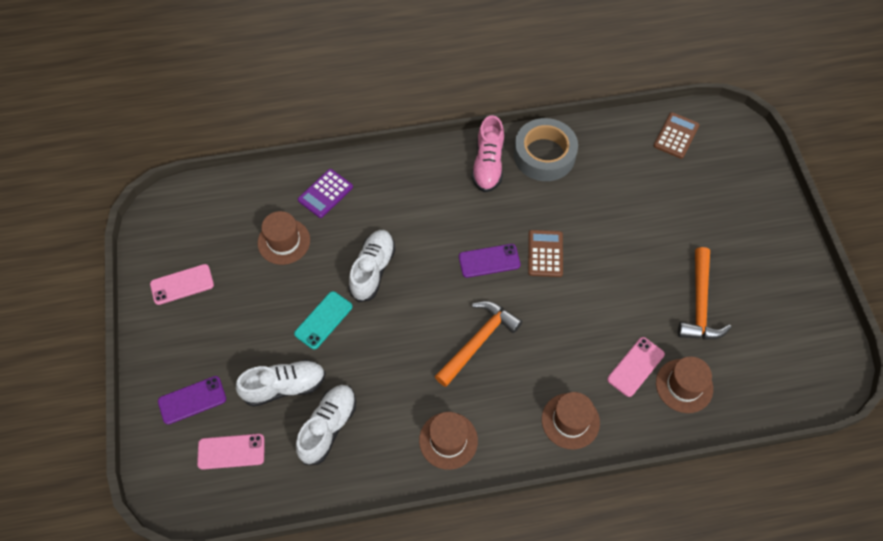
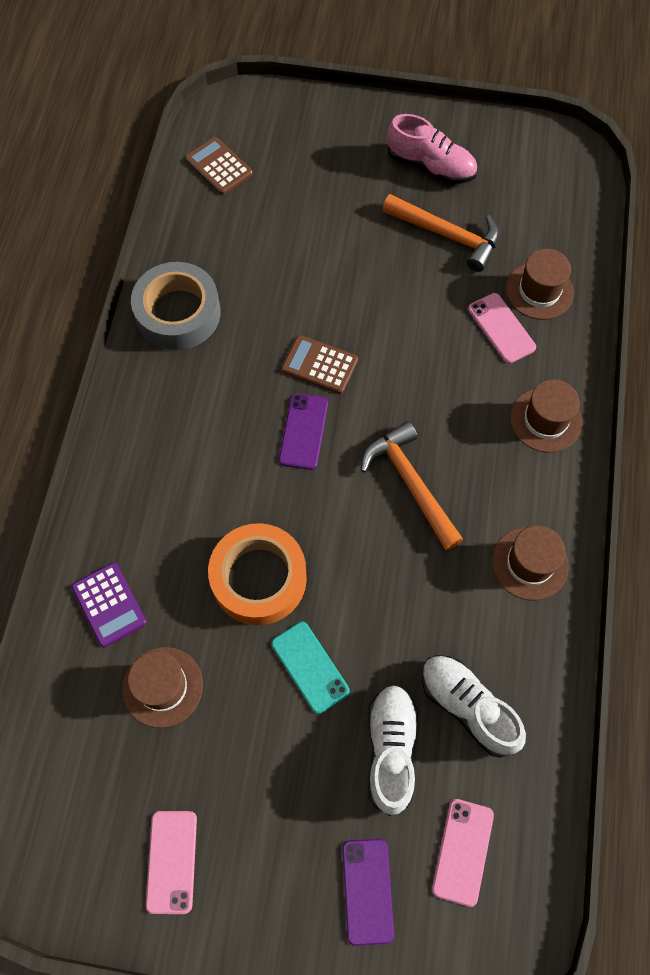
camera: 70 degrees left, 5 degrees up
(372, 270) = (259, 578): white shoe -> orange tape
(488, 164) = (161, 382): pink shoe -> pink shoe (430, 166)

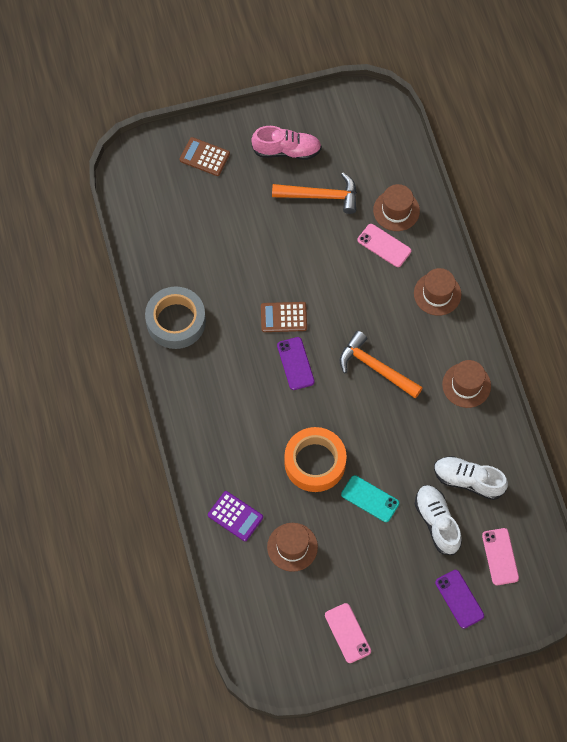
camera: 25 degrees left, 0 degrees up
(218, 166) = (146, 208): brown calculator -> brown calculator (204, 157)

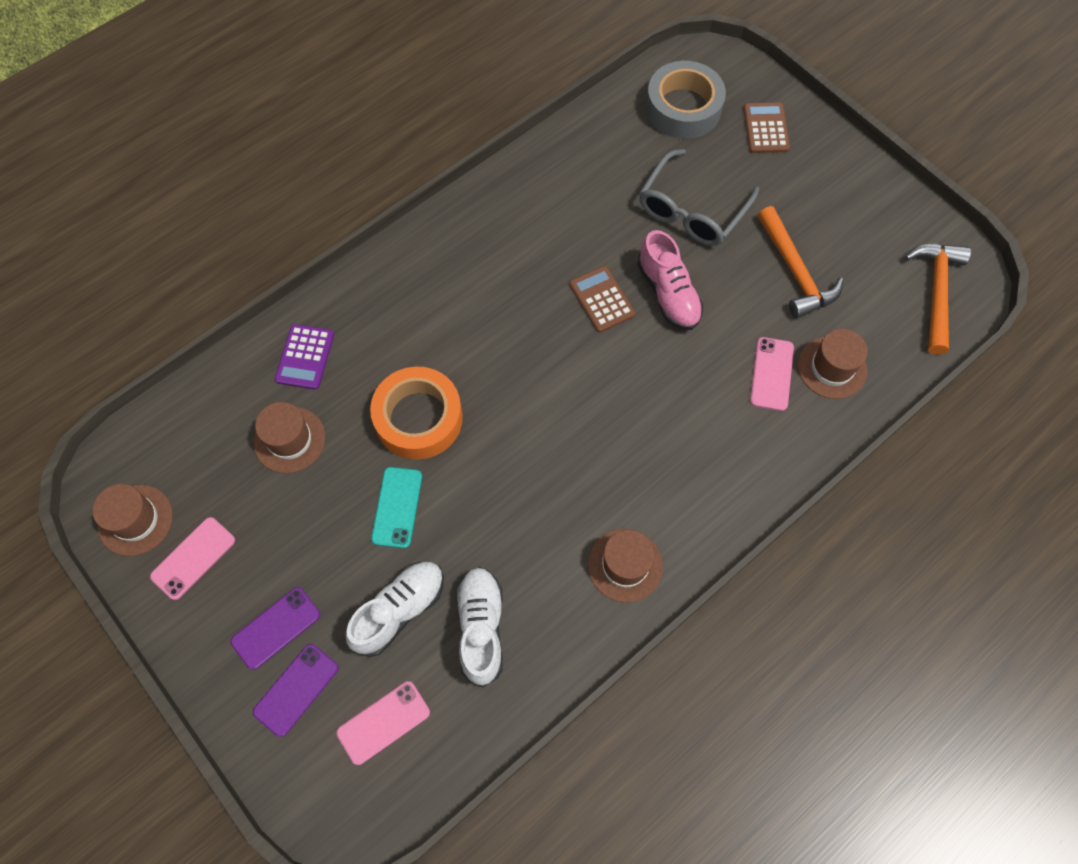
camera: 65 degrees right, 0 degrees up
(176, 321) = (533, 188): grey tape -> grey tape (683, 108)
(244, 233) = (691, 210): none -> grey glasses
(286, 150) = (832, 208): pink shoe -> pink shoe (668, 293)
(295, 363) = (545, 339): purple phone -> purple phone (276, 628)
(375, 368) = (589, 436): orange hammer -> orange hammer (936, 292)
(437, 294) = (741, 470): brown hat -> brown hat (135, 520)

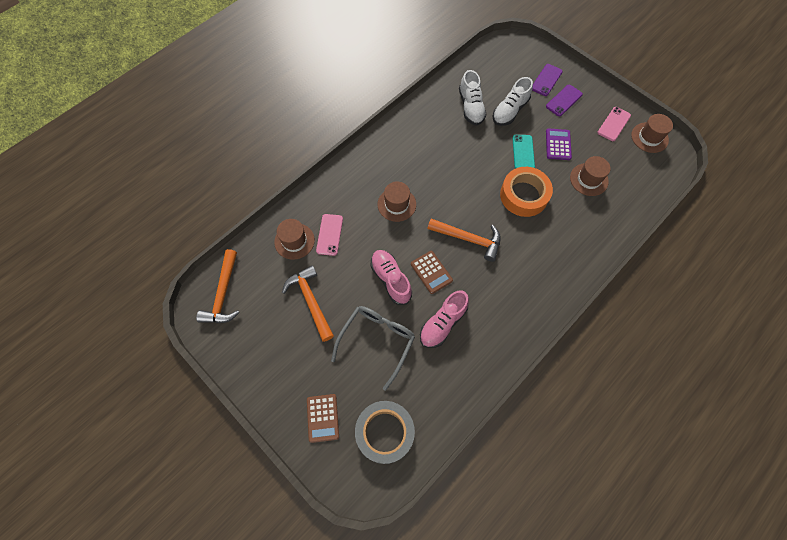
camera: 175 degrees right, 0 degrees up
(305, 357) = (597, 223): purple calculator -> purple calculator (558, 144)
(383, 722) = (505, 72): pink phone -> none
(533, 347) = (468, 239): none -> orange hammer
(592, 226) = (443, 323): none -> pink shoe
(625, 565) = (406, 136): brown hat -> brown hat (396, 204)

